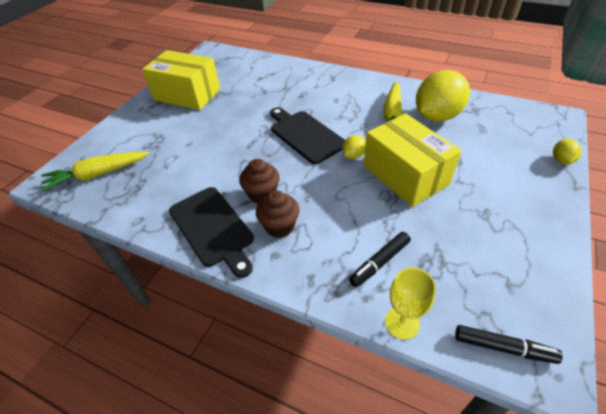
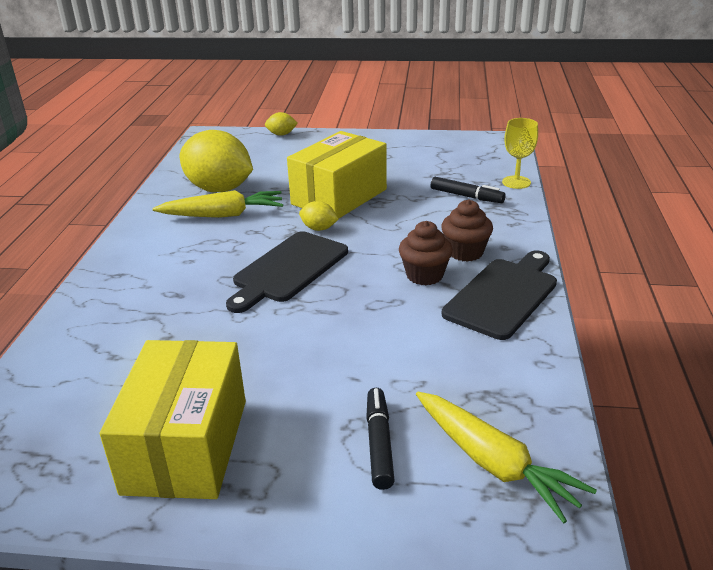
camera: 110 degrees left, 15 degrees down
(503, 347) = (501, 151): black marker -> black marker (379, 443)

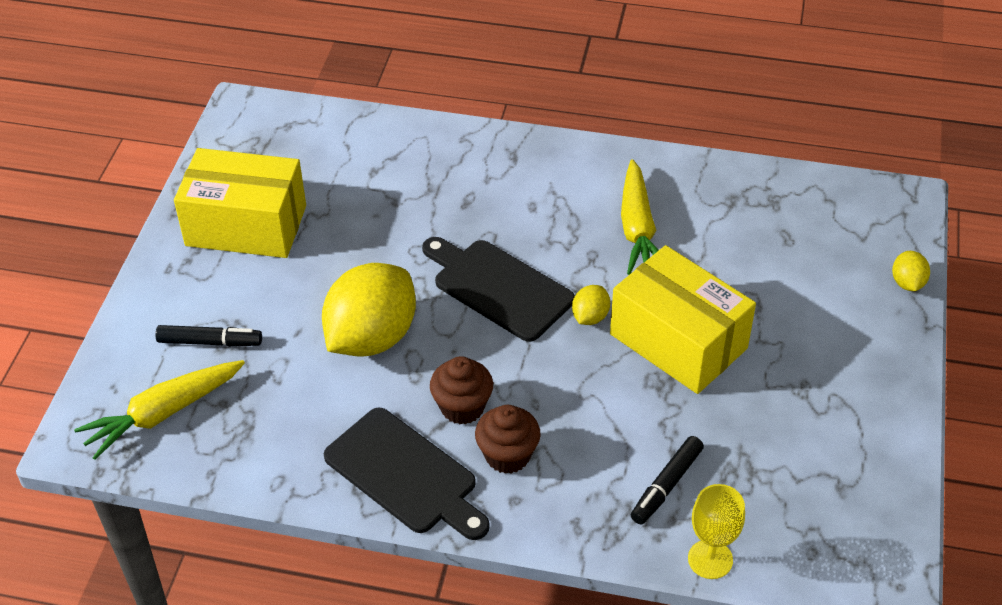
camera: 95 degrees right, 15 degrees up
(219, 189) = (712, 222): yellow lemon -> yellow lemon (371, 337)

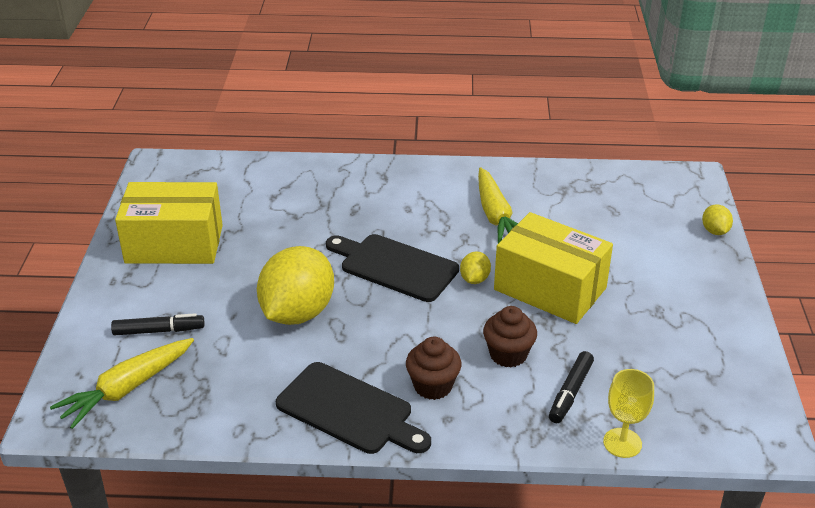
camera: 10 degrees left, 10 degrees down
(462, 407) = (386, 355): brown cupcake -> brown cupcake (508, 354)

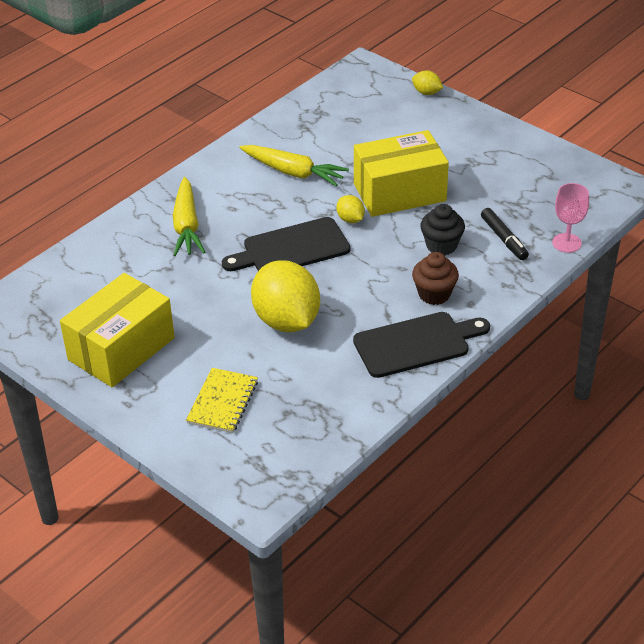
camera: 50 degrees left, 5 degrees up
(127, 389) = (272, 446): yellow carrot -> yellow carrot (187, 226)
(159, 331) = (222, 402): black marker -> yellow notebook
(508, 354) = (441, 245): brown cupcake -> black cupcake
(622, 443) = (566, 243): yellow goblet -> pink goblet

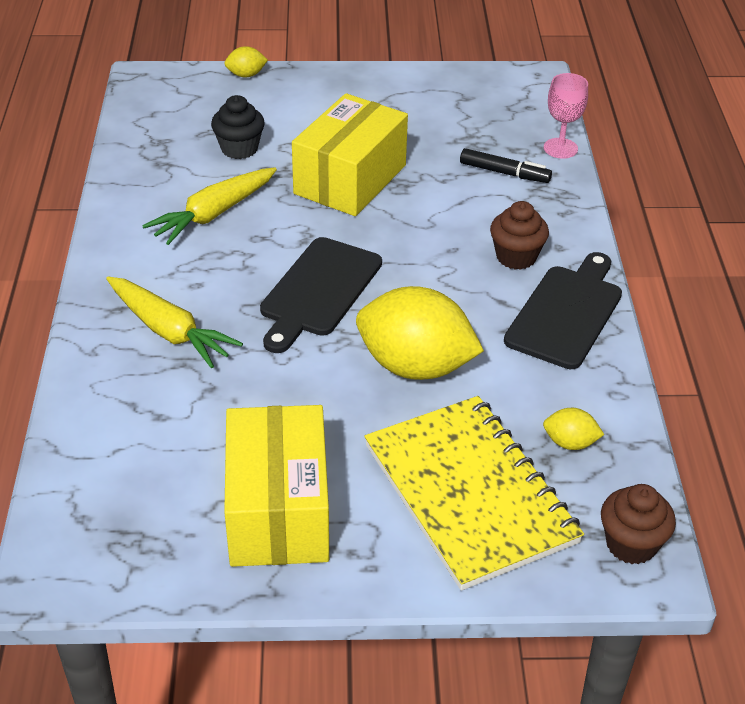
camera: 45 degrees left, 0 degrees up
(222, 402) = (469, 493): yellow notebook -> yellow notebook, size x1.92
(268, 483) = (631, 544): none -> brown cupcake
(293, 172) = (214, 214): yellow carrot -> yellow carrot turned 150 degrees clockwise
(350, 219) = (338, 230): yellow lemon -> yellow lemon (570, 443)
(441, 245) = (459, 208): black cupcake -> black cupcake (239, 149)

